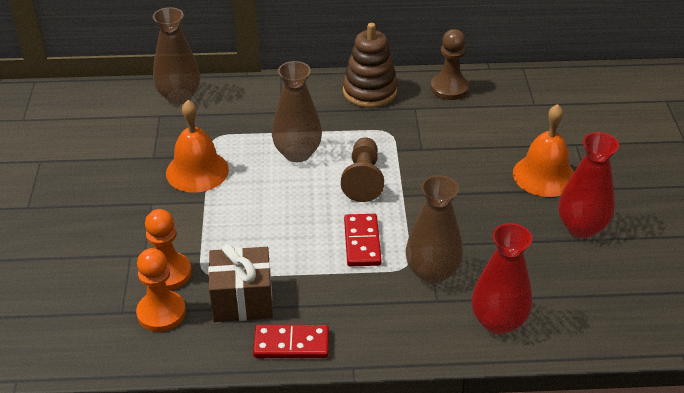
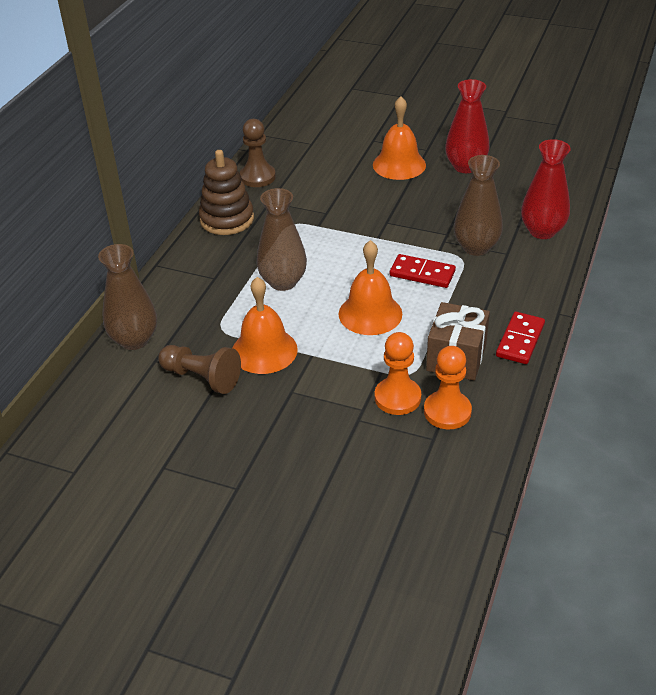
camera: 65 degrees left, 0 degrees up
(280, 222) = (370, 313): none -> orange bell
(363, 179) = (344, 253): brown pawn -> brown pawn (202, 378)

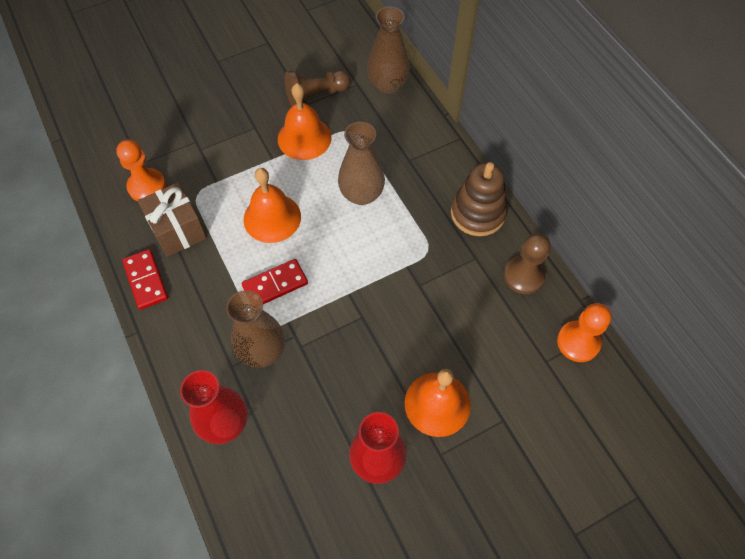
camera: 130 degrees right, 20 degrees up
(397, 398) = (187, 172): orange pawn -> orange pawn (578, 342)

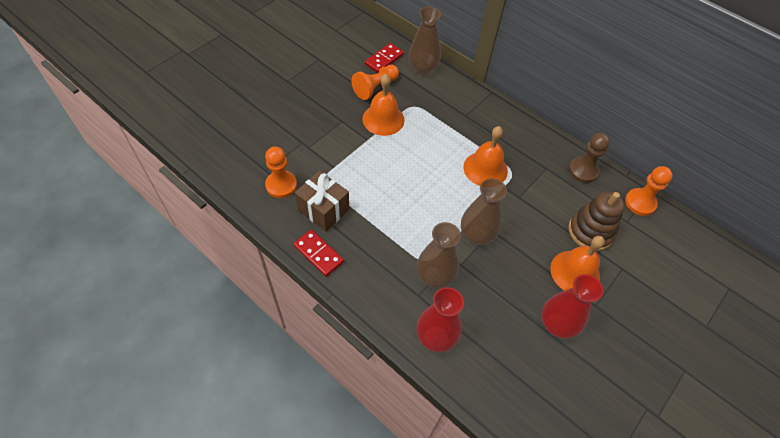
camera: 25 degrees left, 5 degrees down
(272, 218) = (390, 181): orange bell -> orange bell (485, 169)
(275, 284) = (418, 227): red domino -> red domino (384, 59)
(316, 95) = (375, 87): brown pawn -> orange pawn
(361, 194) = (445, 147): brown vase -> brown vase (476, 235)
(477, 213) = (531, 138): brown stacking toy -> brown stacking toy (590, 231)

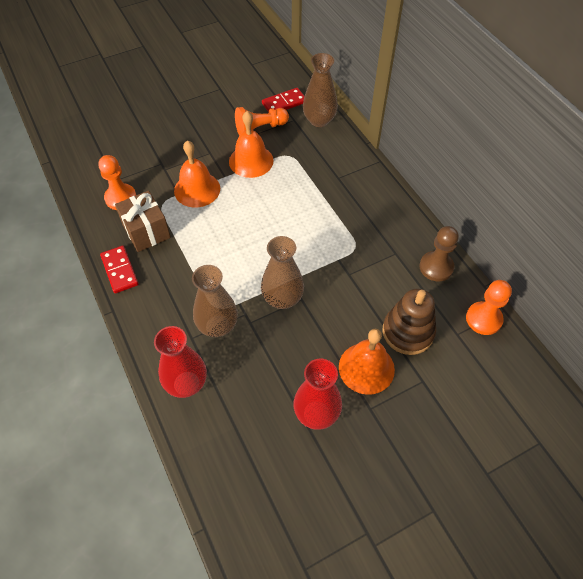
camera: 25 degrees right, 0 degrees up
(485, 169) = (328, 236): orange bell -> orange bell (197, 189)

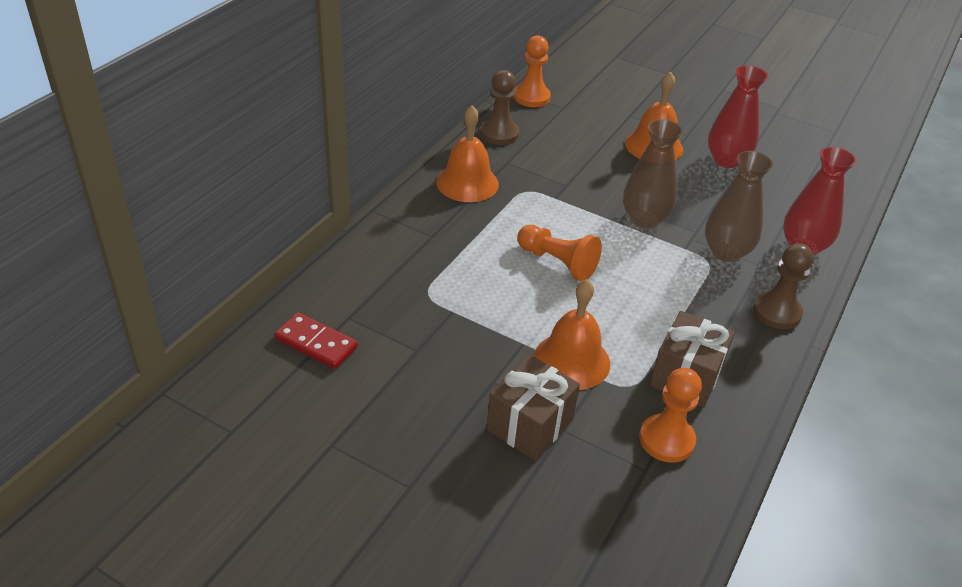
camera: 125 degrees left, 15 degrees down
(119, 270) = (762, 369): red domino -> none
(148, 313) = (777, 312): none -> brown pawn
(174, 153) = (530, 425): none -> brown gift
(251, 161) = (471, 328): orange bell -> orange bell (467, 183)
(260, 128) = (396, 347): orange pawn -> orange pawn (557, 262)
(319, 120) = (331, 290): brown vase -> none
(408, 332) = (591, 133): brown stacking toy -> none

